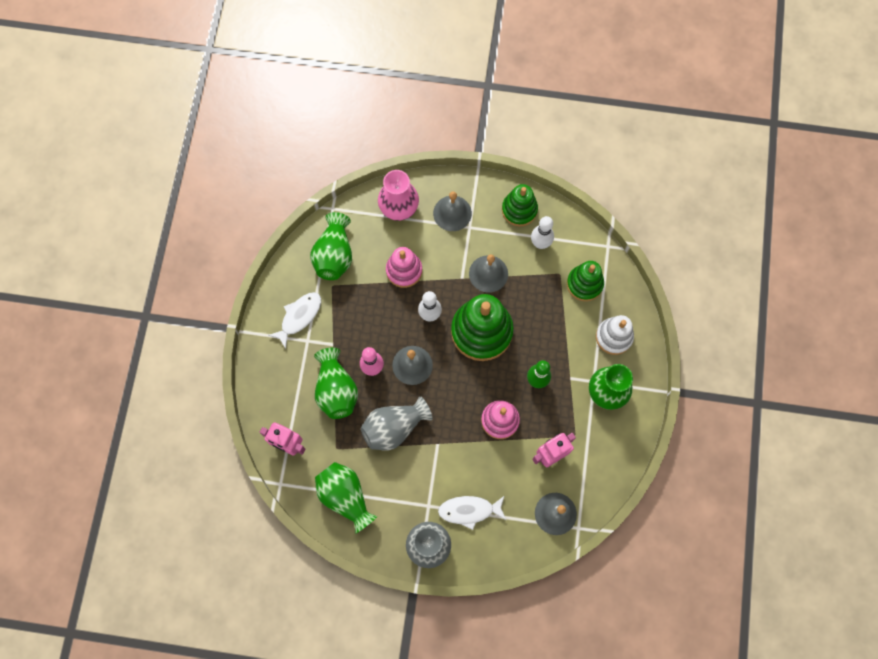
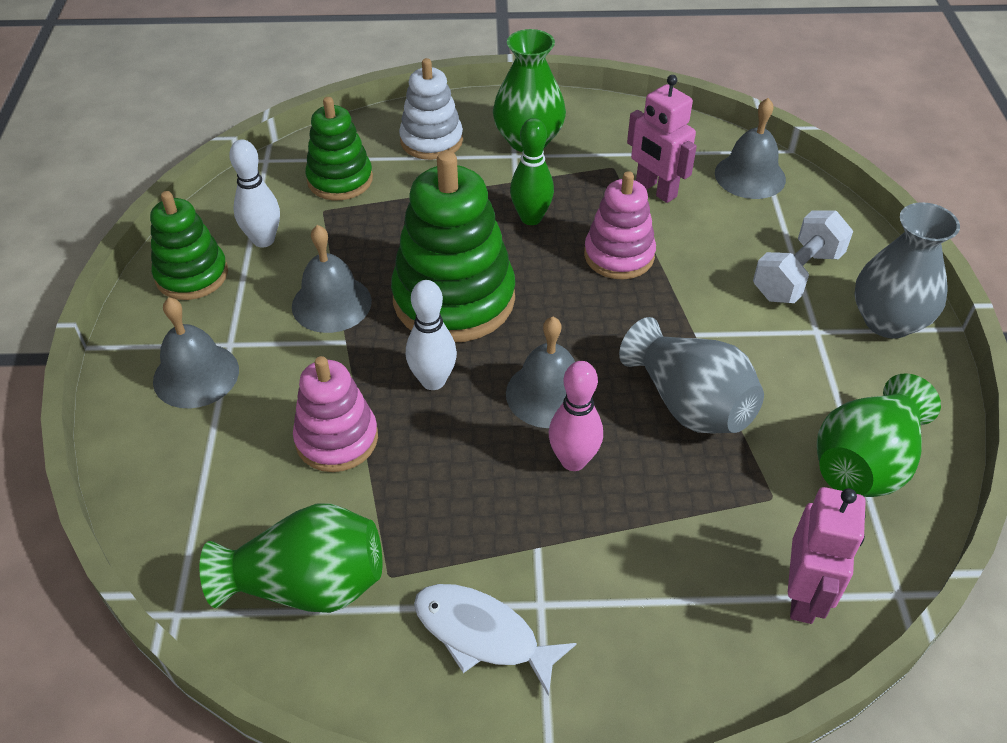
camera: 100 degrees left, 25 degrees down
(336, 390) = (643, 520): green vase -> none
(399, 208) = (179, 471): pink vase -> none
(469, 510) = (797, 275): white fish -> white dumbbell

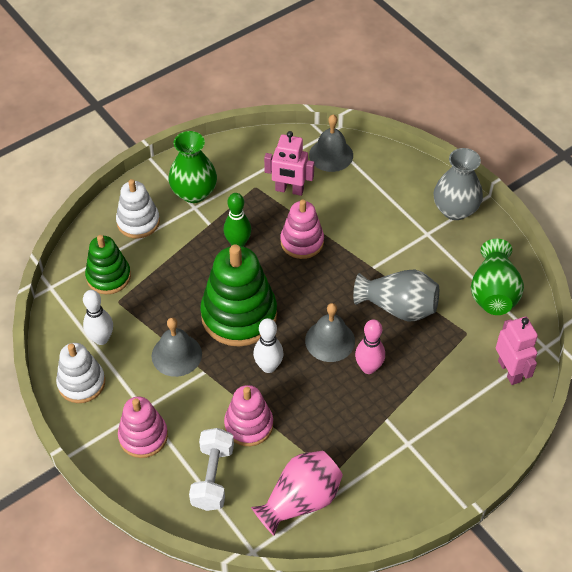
camera: 35 degrees left, 5 degrees up
(192, 275) = (81, 383): green stacking toy -> white stacking toy
(196, 375) = (143, 436): grey bell -> pink stacking toy
(307, 585) = (300, 500): green vase -> pink vase
(482, 634) = (395, 472): white fish -> none
(797, 275) = (396, 206): white dumbbell -> white dumbbell (213, 477)

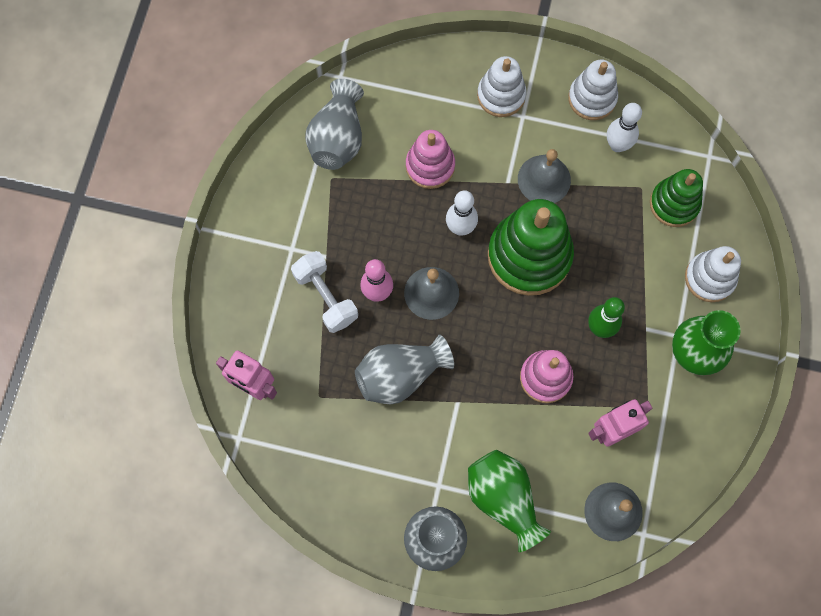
camera: 140 degrees right, 20 degrees up
(143, 436) = (501, 95): pink stacking toy -> white stacking toy
(213, 477) = (419, 106): white dumbbell -> white dumbbell (326, 297)
(300, 500) = (338, 138): pink vase -> grey vase
(493, 293) = (326, 463): green vase -> green vase (503, 499)

